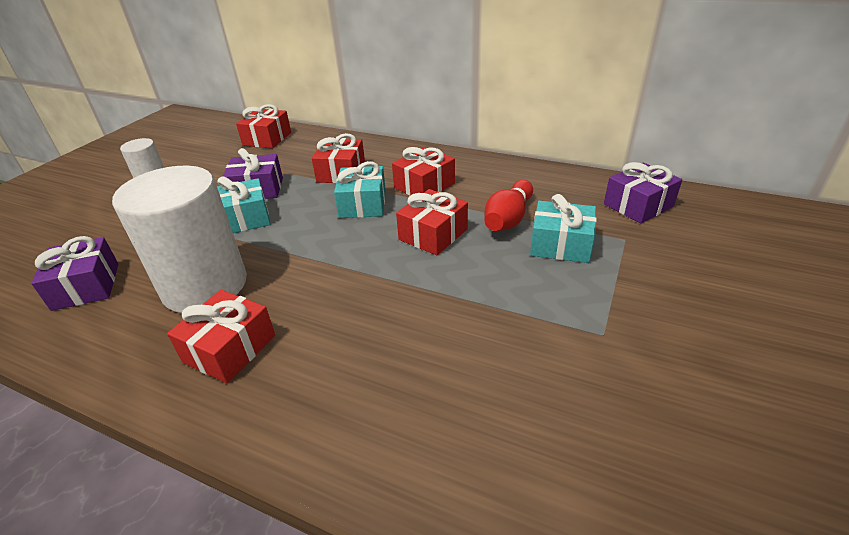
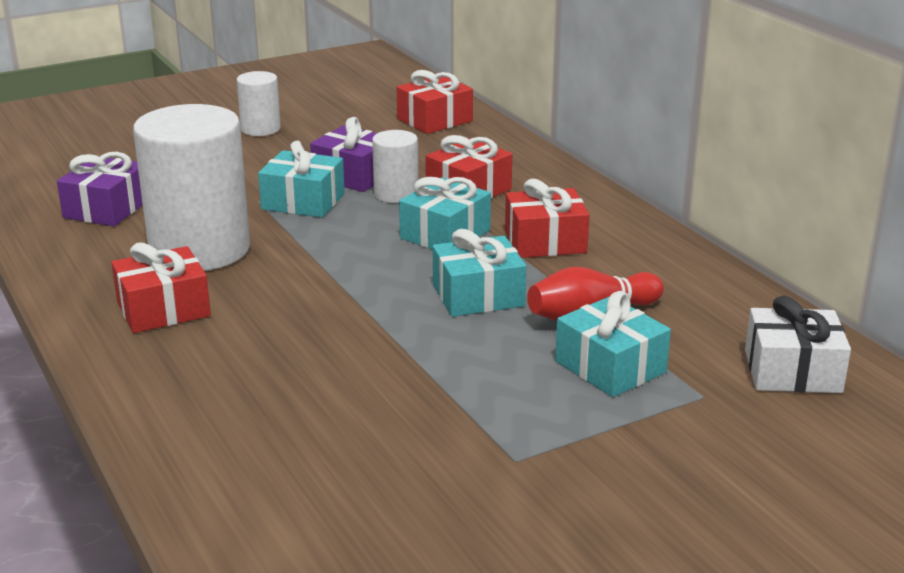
camera: 35 degrees right, 10 degrees down
(300, 191) = (396, 194): none -> white cylinder
(433, 234) = (478, 295): red gift -> turquoise gift
(638, 205) = (792, 371): purple gift -> white gift

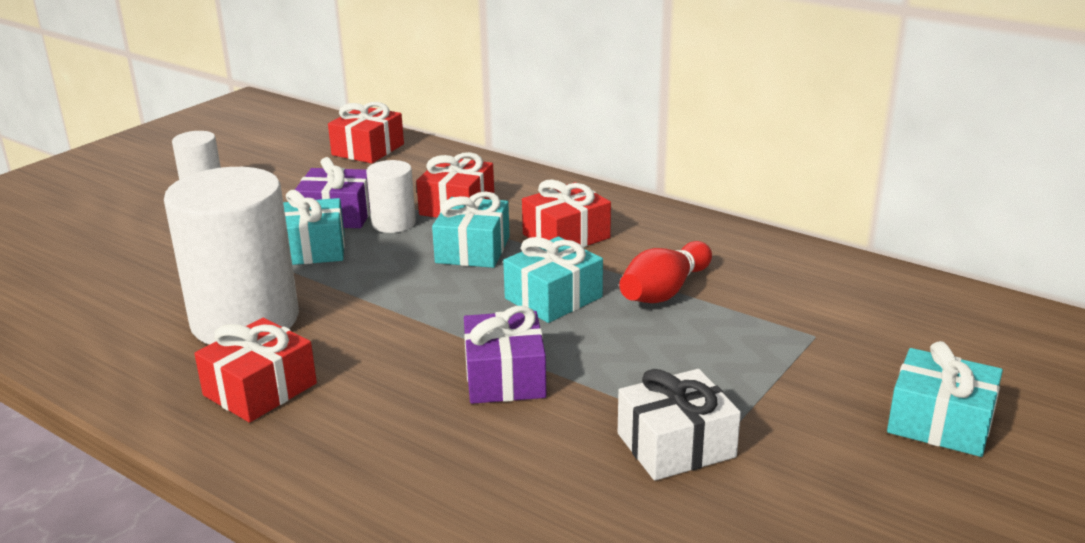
camera: 25 degrees left, 0 degrees up
(107, 208) = (104, 302): purple gift -> purple gift (505, 377)
(610, 367) = (721, 331): turquoise gift -> turquoise gift (940, 423)
(792, 371) = (860, 296): white gift -> white gift (676, 445)

